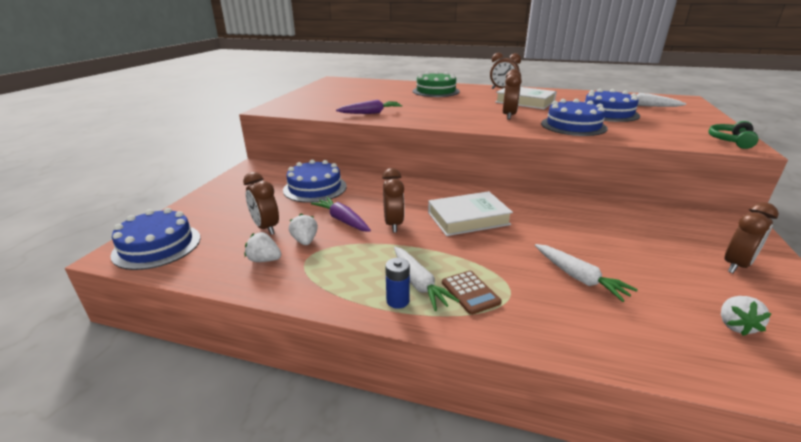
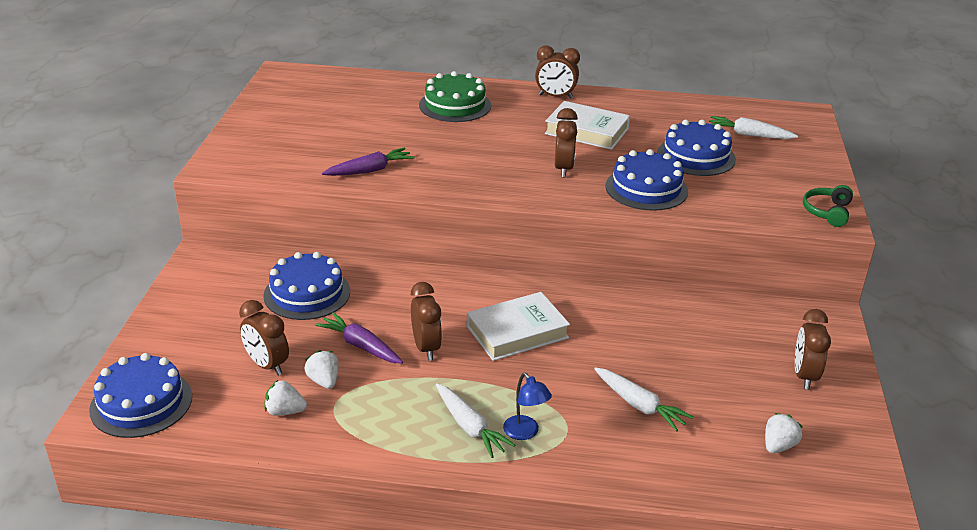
camera: 10 degrees left, 5 degrees up
(398, 301) = (450, 449): blue battery -> none
(470, 292) = (525, 433): brown calculator -> blue lamp
(735, 325) = (778, 446): white strawberry -> white strawberry turned 150 degrees counterclockwise
(736, 265) = (804, 376): brown clock -> brown clock turned 150 degrees clockwise

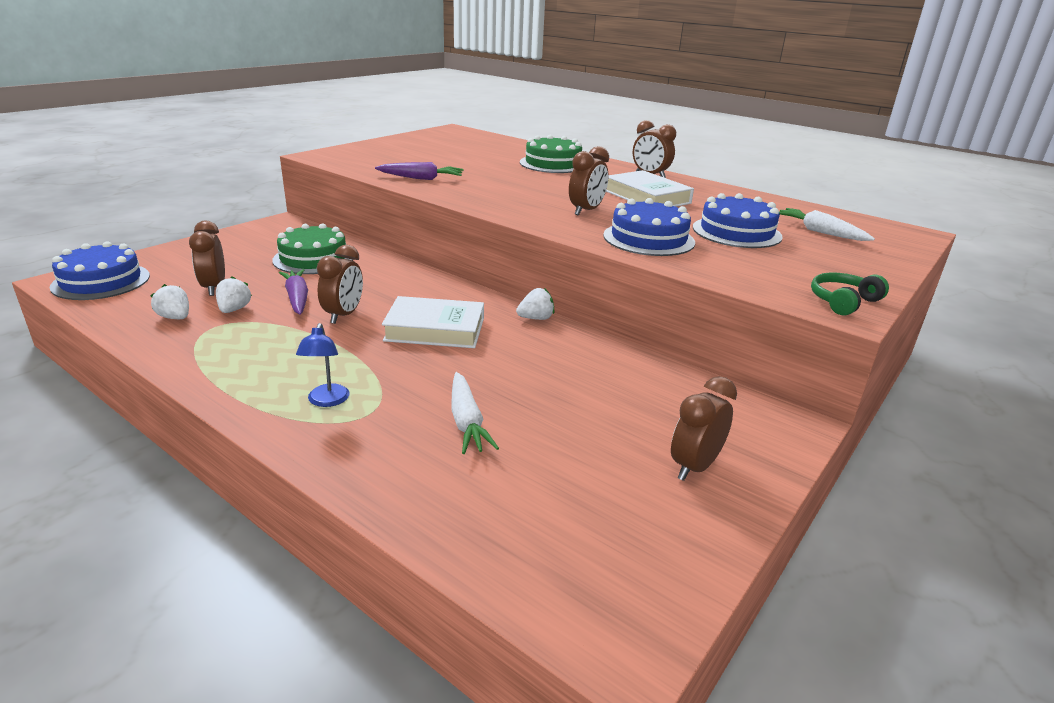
camera: 30 degrees right, 5 degrees down
(307, 293) = (313, 258): blue cake -> green cake
(469, 427) = (288, 378): white carrot -> none
(778, 446) = (574, 521): white strawberry -> white strawberry (536, 318)

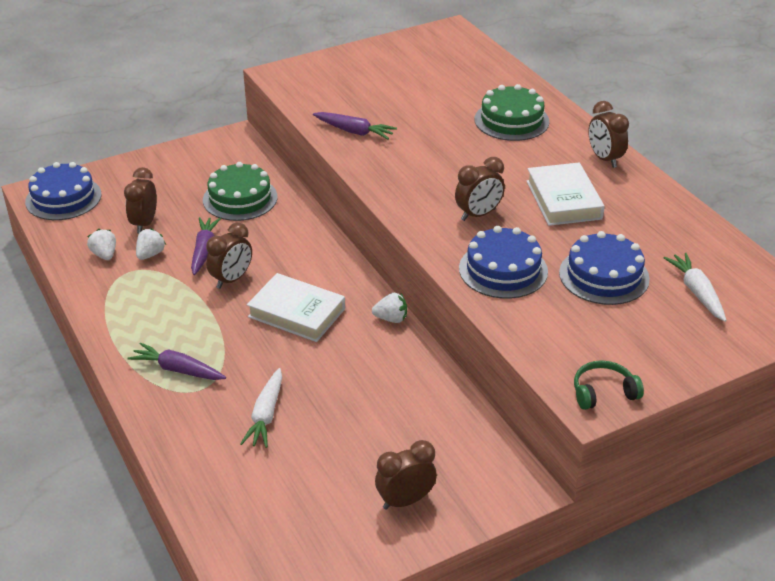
camera: 25 degrees right, 10 degrees up
(327, 401) = (178, 370): blue lamp -> purple carrot

